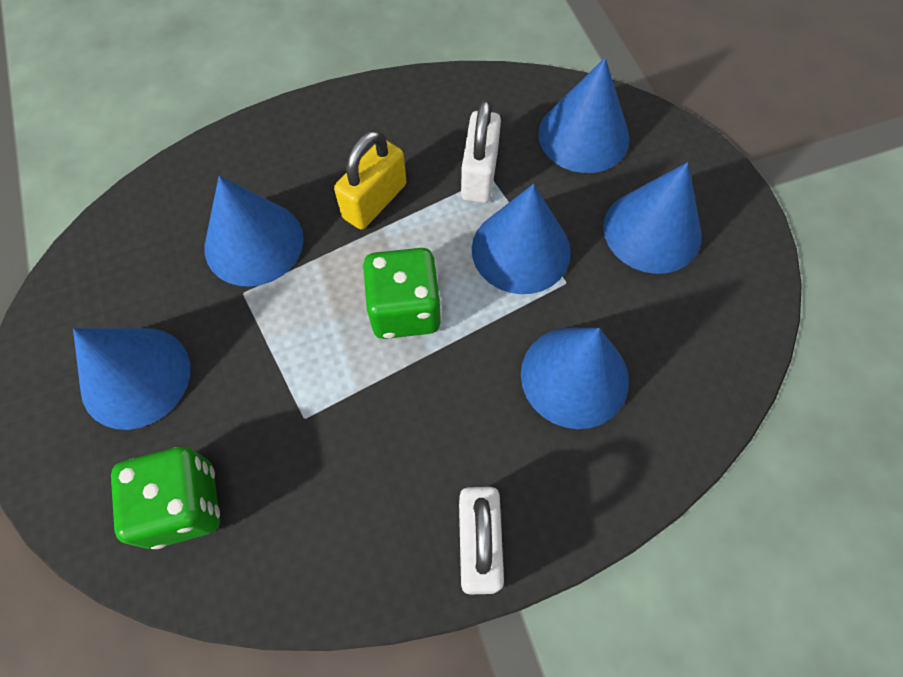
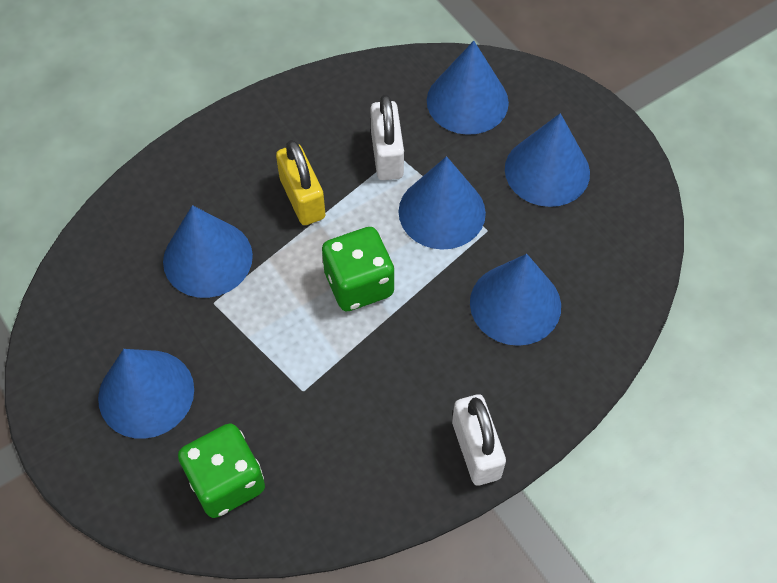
camera: 15 degrees left, 5 degrees down
(374, 201) = (302, 198): yellow padlock -> yellow padlock turned 45 degrees counterclockwise

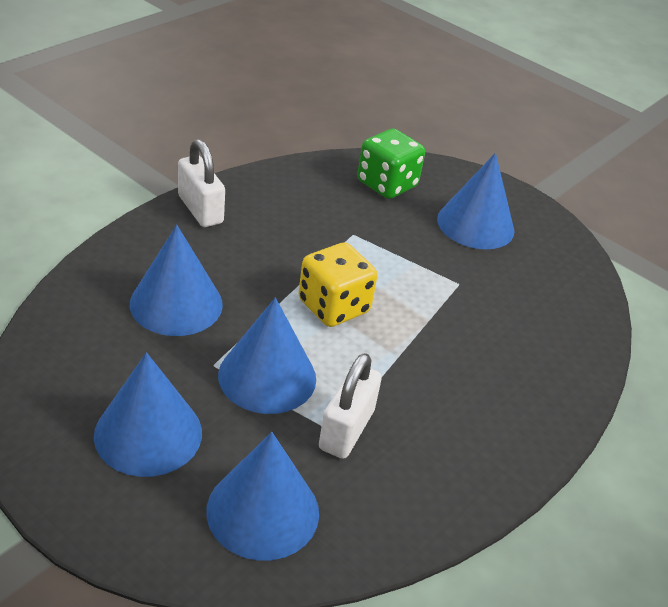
camera: 160 degrees right, 20 degrees down
(207, 258) = (484, 314): blue cone -> none
(302, 198) = (421, 374): yellow padlock -> none
(359, 284) = (333, 307): green dice -> yellow dice
(387, 155) = (346, 429): white padlock -> white padlock turned 45 degrees clockwise

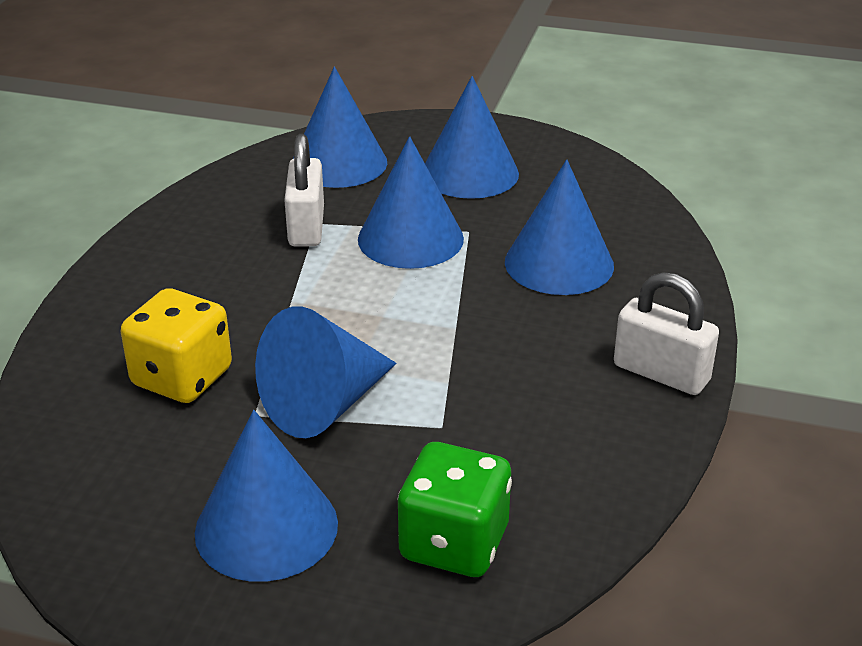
camera: 160 degrees right, 5 degrees down
(333, 307) = (395, 322): yellow dice -> yellow dice (182, 377)
(413, 271) = (325, 404): none -> blue cone

